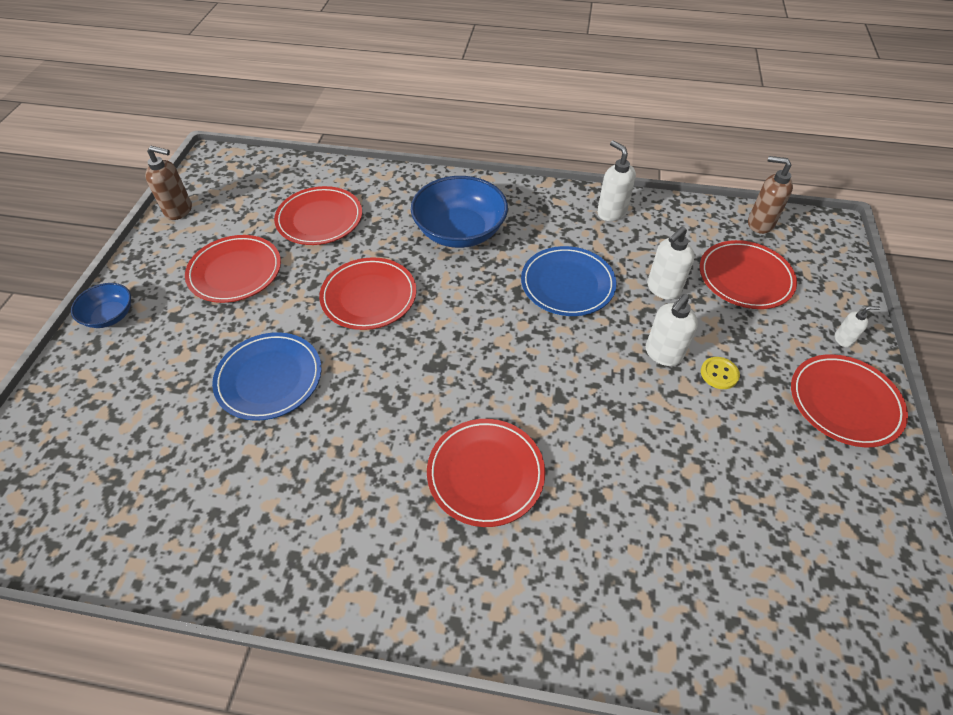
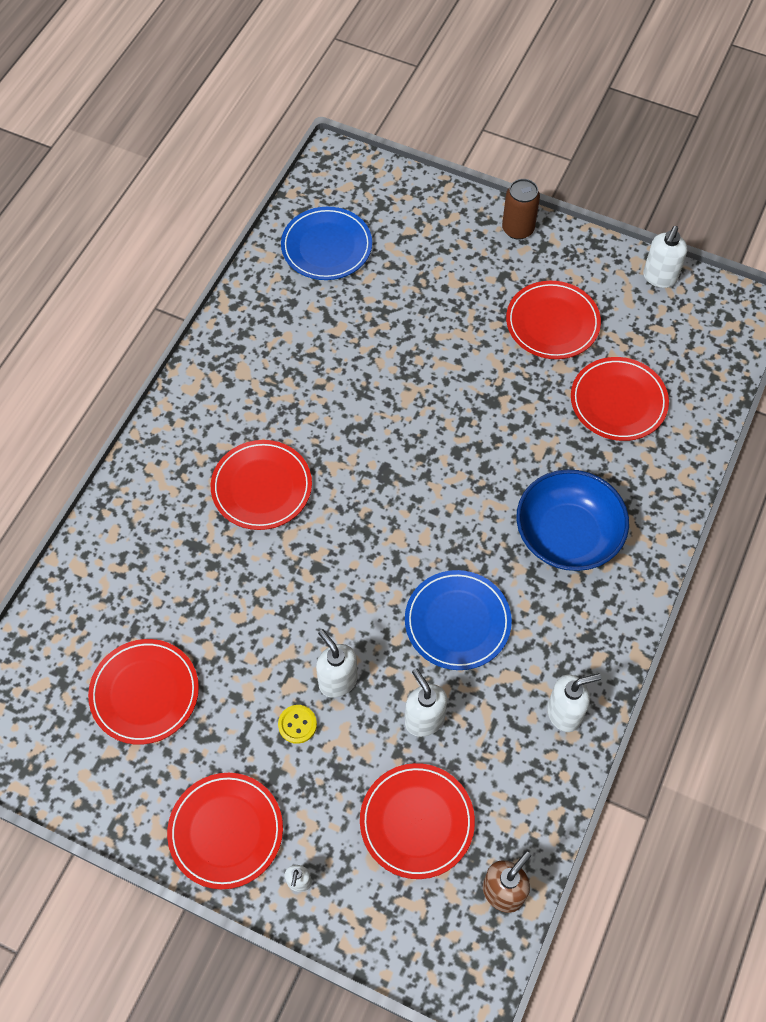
camera: 105 degrees right, 10 degrees up
(110, 316) = (518, 229): blue bowl -> brown can
(179, 210) = (659, 277): brown soap dispenser -> white soap dispenser
(269, 378) = (409, 343): blue plate -> blue plate (326, 247)
(369, 296) = (488, 432): red plate -> red plate (145, 693)

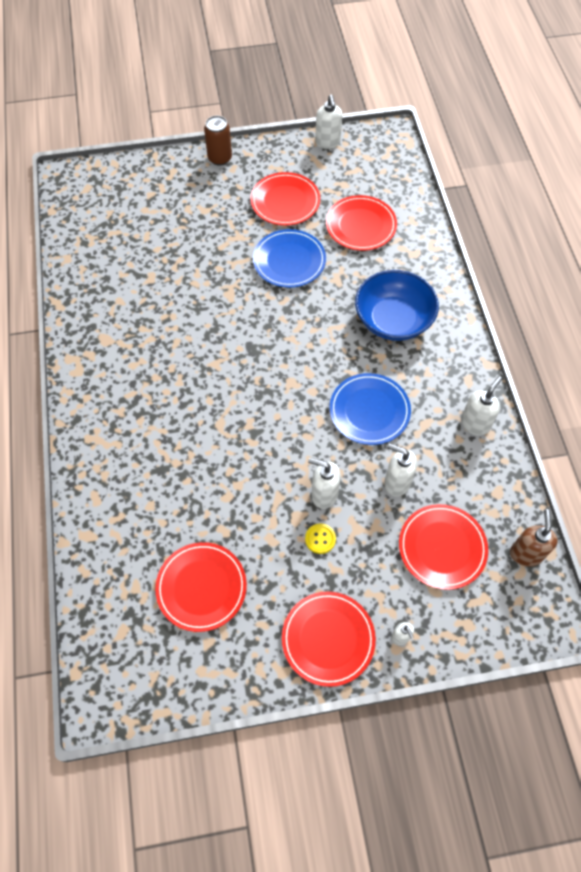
camera: 35 degrees left, 0 degrees up
(261, 487) = (177, 405): red plate -> none
(326, 247) = (102, 232): blue plate -> blue plate (289, 261)

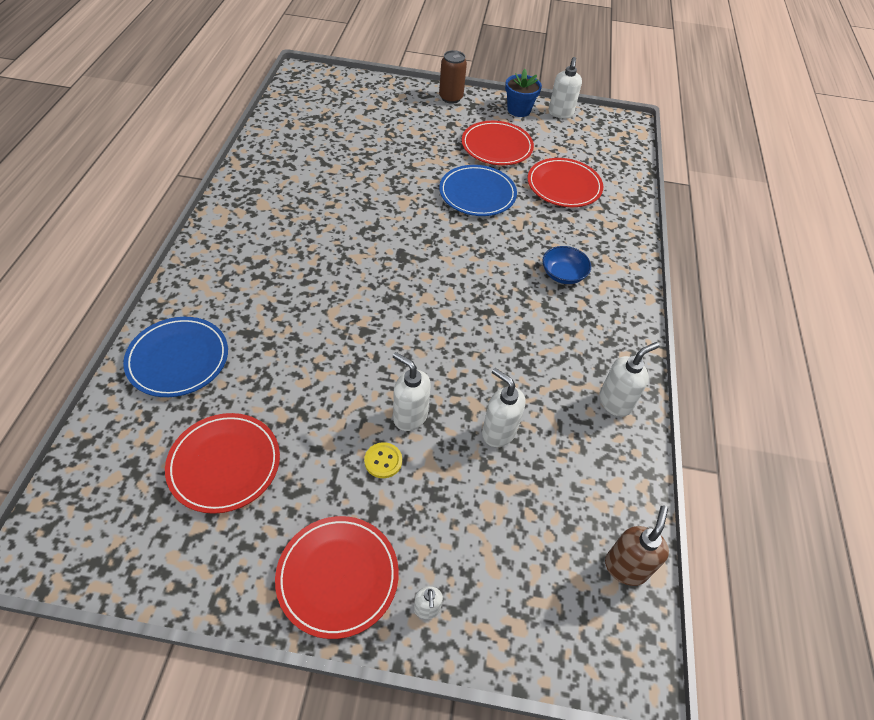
camera: 15 degrees right, 10 degrees down
(288, 151) = (518, 110): none -> blue flower pot
(369, 411) = (499, 350): blue plate -> blue plate (178, 359)
(393, 319) = (563, 274): blue bowl -> blue bowl, size x0.53
(442, 548) = (522, 522): red plate -> none

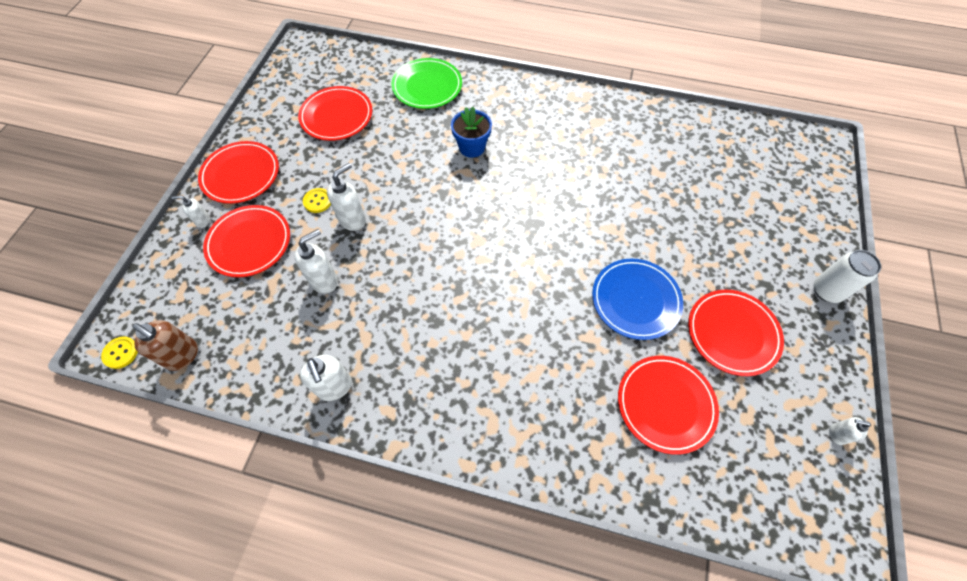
camera: 100 degrees right, 10 degrees up
(178, 359) = (427, 86): blue plate -> green plate
(450, 98) = (827, 291): brown can -> white can
(457, 531) = (249, 243): none -> red plate
(518, 110) = (826, 374): blue flower pot -> blue flower pot (472, 147)
(560, 113) = (836, 434): white soap dispenser -> white soap dispenser, size x0.57
(563, 274) = (507, 371): blue bowl -> none
(644, 651) = (121, 353): none -> yellow button

